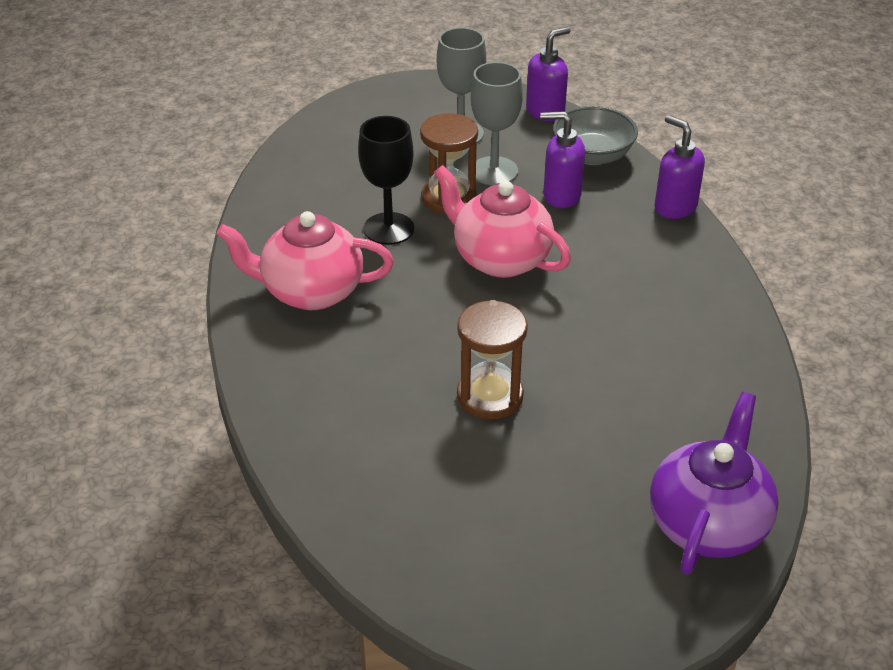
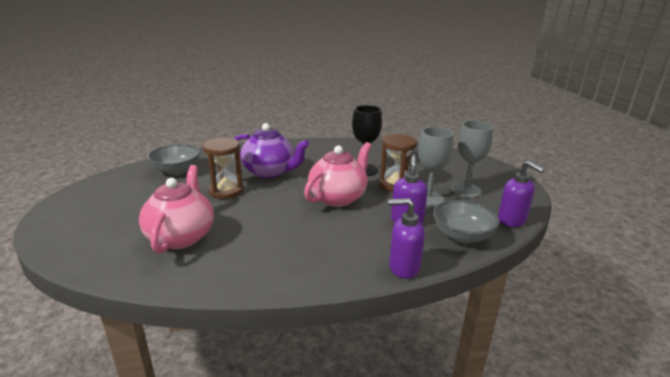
camera: 90 degrees right, 15 degrees down
(310, 292) = (314, 154): pink teapot -> pink teapot (181, 236)
(401, 492) = (176, 171): none -> grey bowl
(675, 207) = (403, 267): purple soap dispenser -> purple soap dispenser turned 135 degrees counterclockwise
(708, 523) = (93, 246): purple teapot -> purple teapot (270, 172)

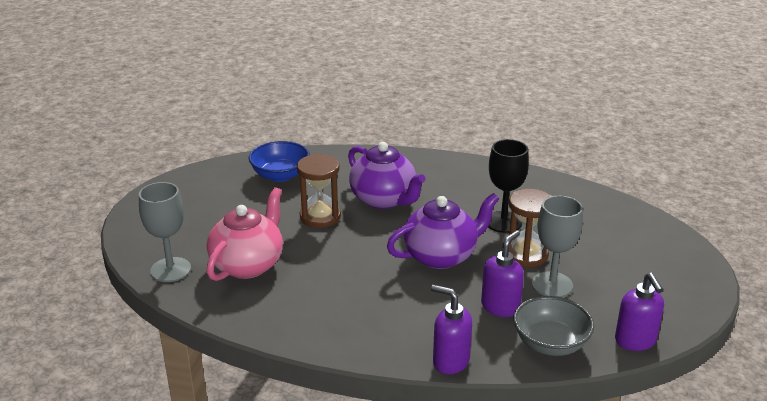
camera: 25 degrees right, 5 degrees up
(176, 171) = (280, 175): grey bowl -> blue bowl
(338, 198) = (441, 256): pink teapot -> purple teapot
(466, 190) = (615, 284): grey goblet -> grey goblet (170, 270)

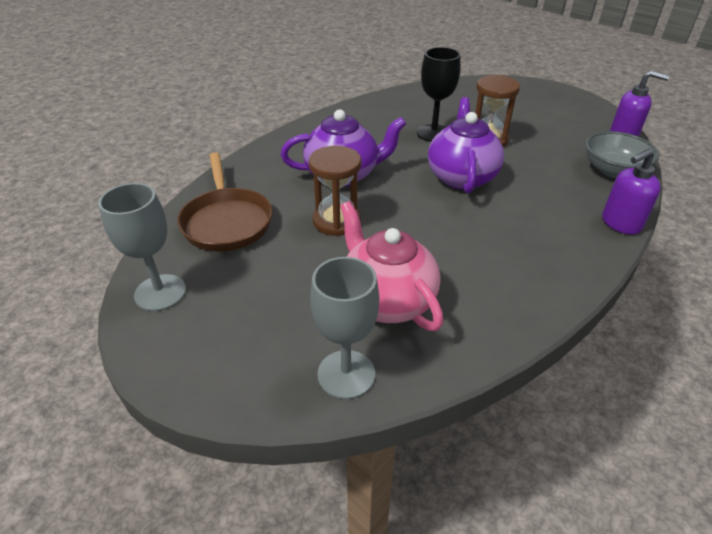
camera: 60 degrees left, 10 degrees up
(280, 175) = (227, 221): blue bowl -> brown pan
(500, 307) = (553, 175): purple soap dispenser -> none
(552, 285) = (536, 144): grey goblet -> grey goblet (160, 292)

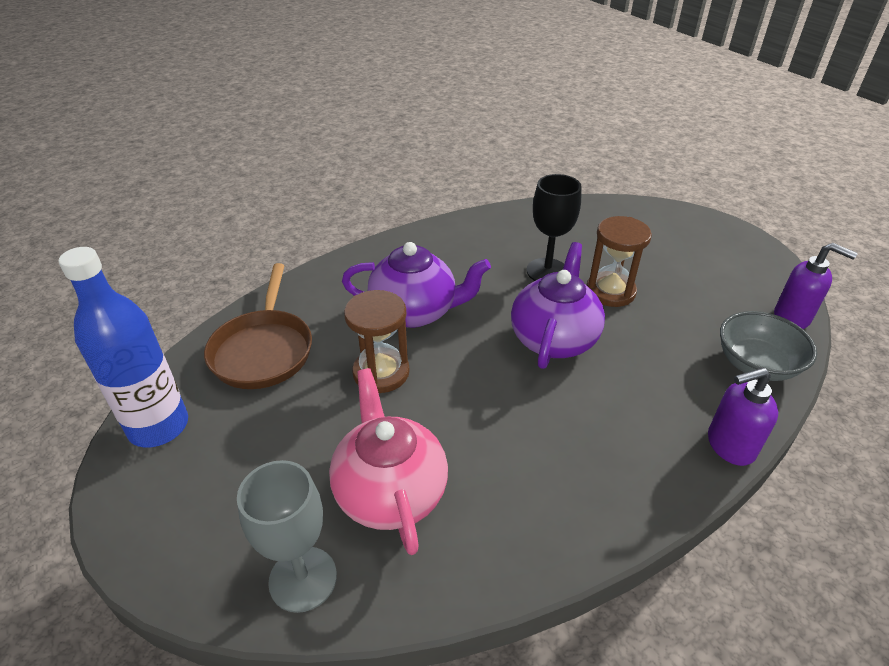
camera: 15 degrees right, 0 degrees up
(160, 292) = (158, 426): grey goblet -> blue bottle

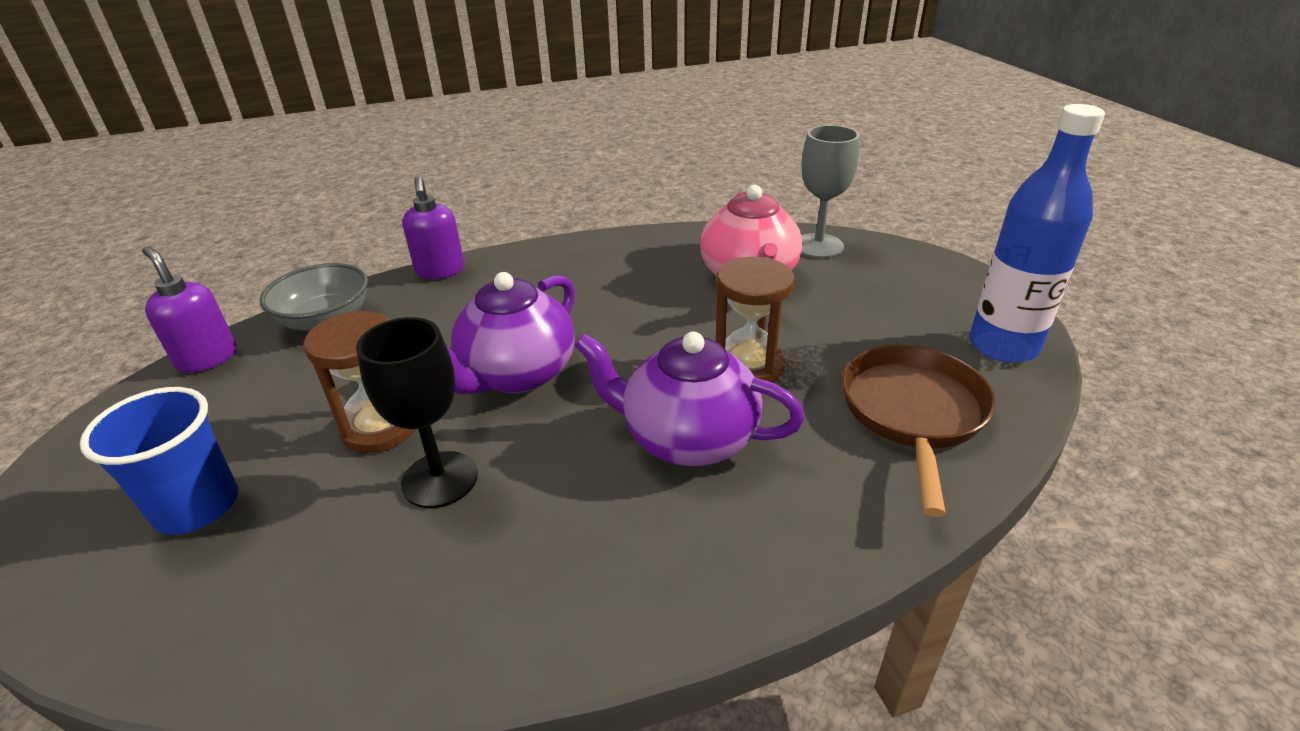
camera: 165 degrees left, 5 degrees down
(657, 244) = (197, 506): none -> blue cup
(729, 446) = (440, 271): purple soap dispenser -> purple soap dispenser turned 75 degrees clockwise

